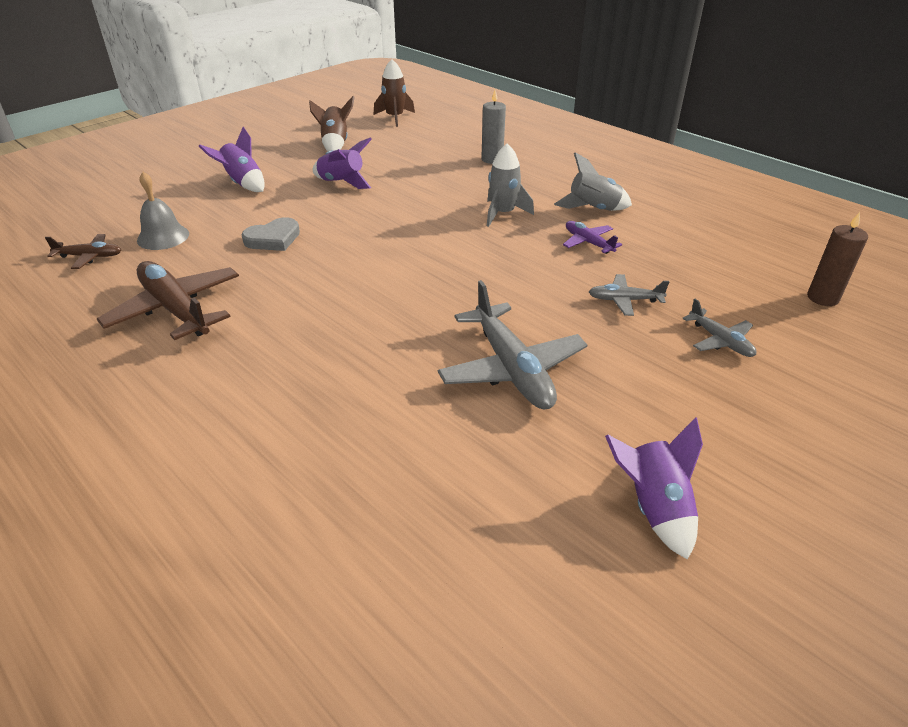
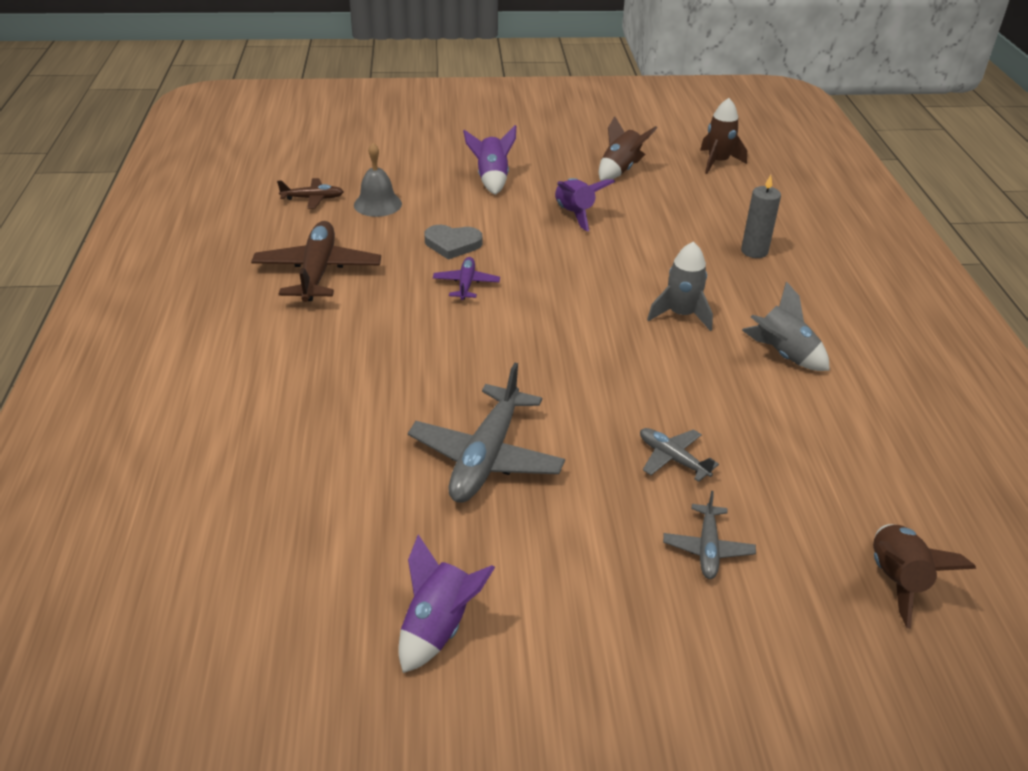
camera: 40 degrees right, 0 degrees up
(89, 257) = (313, 198): brown plane -> brown plane turned 45 degrees counterclockwise
(588, 242) = (723, 386): purple plane -> purple plane (466, 284)
(822, 298) = (897, 580): brown candle -> brown rocket

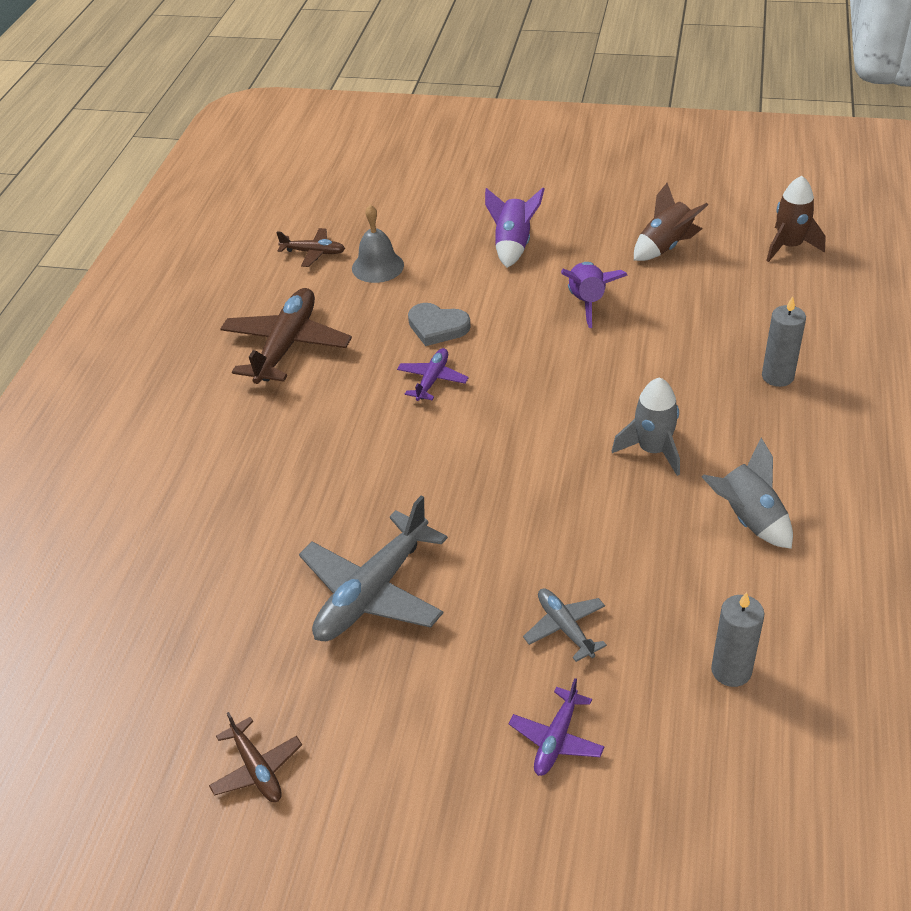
camera: 20 degrees right, 5 degrees up
(438, 626) = (257, 769): purple rocket -> brown plane
(707, 548) = (556, 739): grey plane -> purple plane
(826, 469) = (731, 670): none -> grey candle
(897, 580) = (747, 818): brown rocket -> none

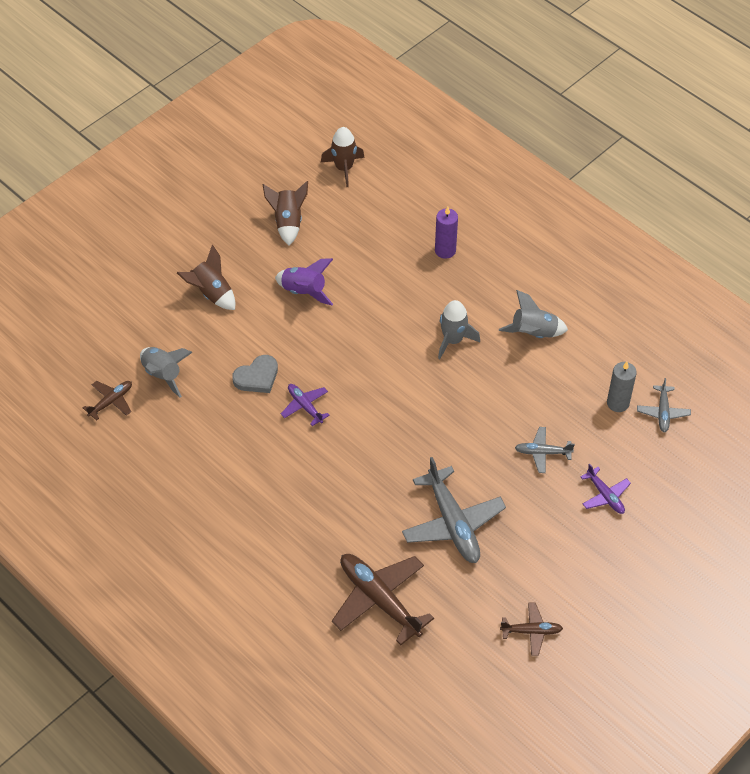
camera: 60 degrees left, 10 degrees up
(287, 345) = (201, 464): brown plane -> brown plane (379, 599)
(377, 266) = (163, 375): grey bell -> grey rocket
(513, 245) = (211, 293): purple rocket -> brown rocket
(771, 736) = (663, 412): none -> grey plane
(777, 376) = (445, 250): grey candle -> purple candle

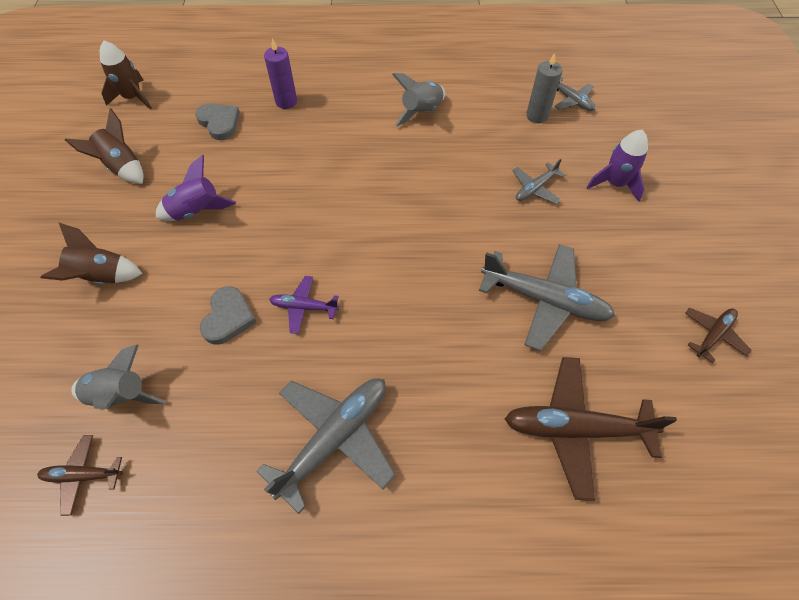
camera: 45 degrees left, 5 degrees up
(111, 401) = (83, 475): brown plane -> brown plane turned 90 degrees counterclockwise
(247, 490) = (334, 438): none -> grey plane
(382, 234) = (219, 123): none -> grey heart
(453, 340) = (368, 159): grey rocket -> none
(605, 495) = (615, 183): purple plane -> purple rocket

